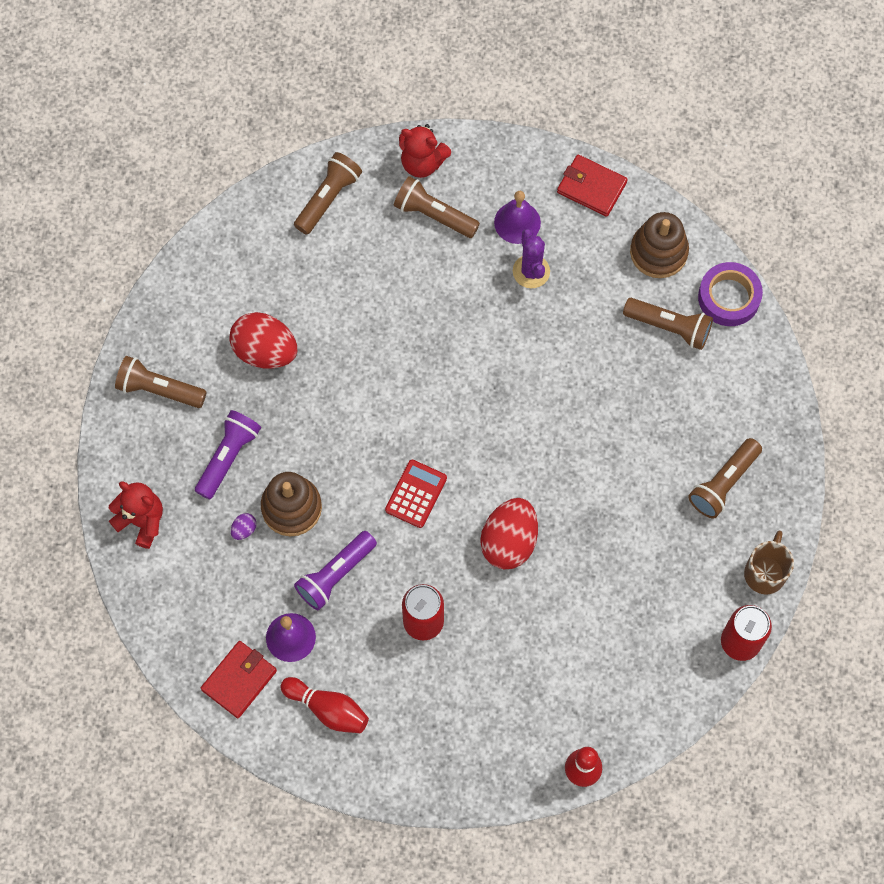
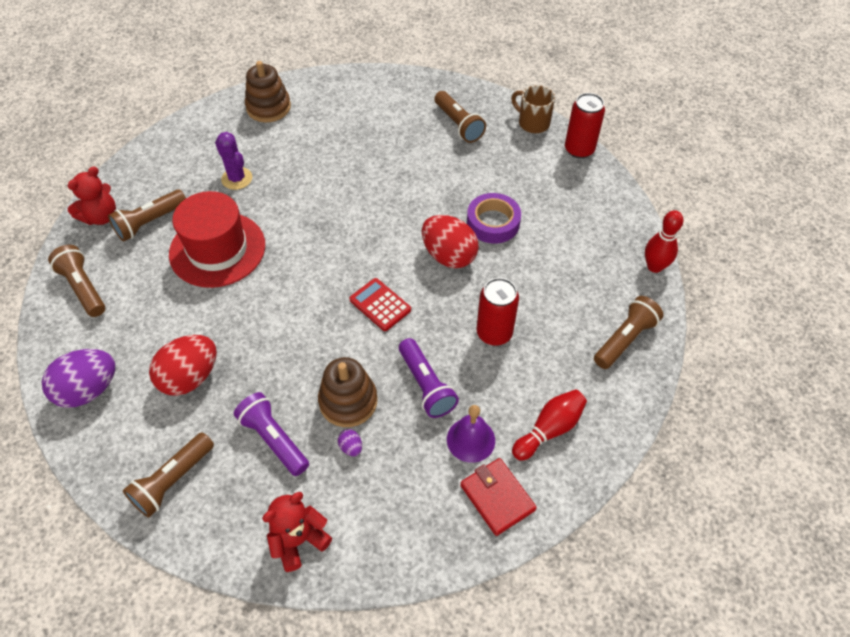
camera: 70 degrees left, 15 degrees down
(220, 269) = (88, 390): none -> purple egg
(425, 300) = (217, 249): none -> red hat
(517, 222) = (192, 175): purple bell -> none
(531, 271) = (237, 178): purple cactus -> purple cactus turned 45 degrees clockwise
(591, 187) = (195, 127): red wallet -> none
(669, 327) = (328, 118): brown flashlight -> brown flashlight (625, 339)
(729, 297) = (324, 84): purple tape -> purple tape (493, 223)

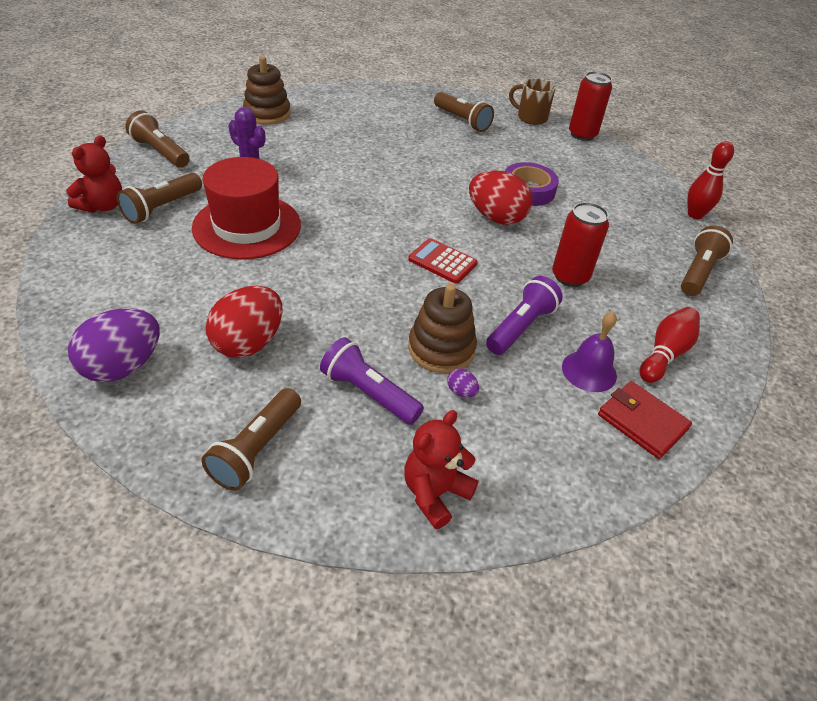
camera: 15 degrees left, 10 degrees down
(83, 288) = (94, 269): brown flashlight -> brown flashlight (160, 152)
(426, 385) = (520, 327): purple flashlight -> purple flashlight turned 105 degrees counterclockwise

